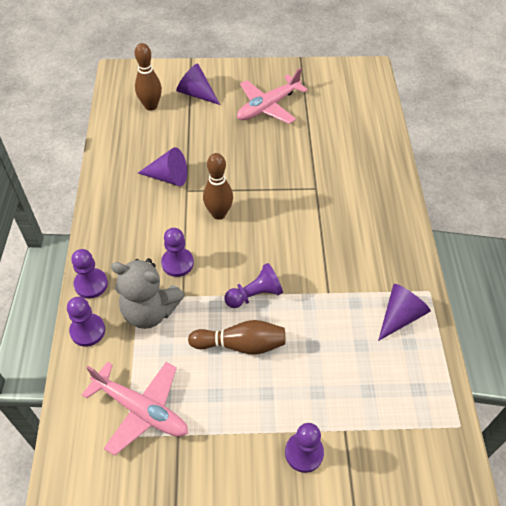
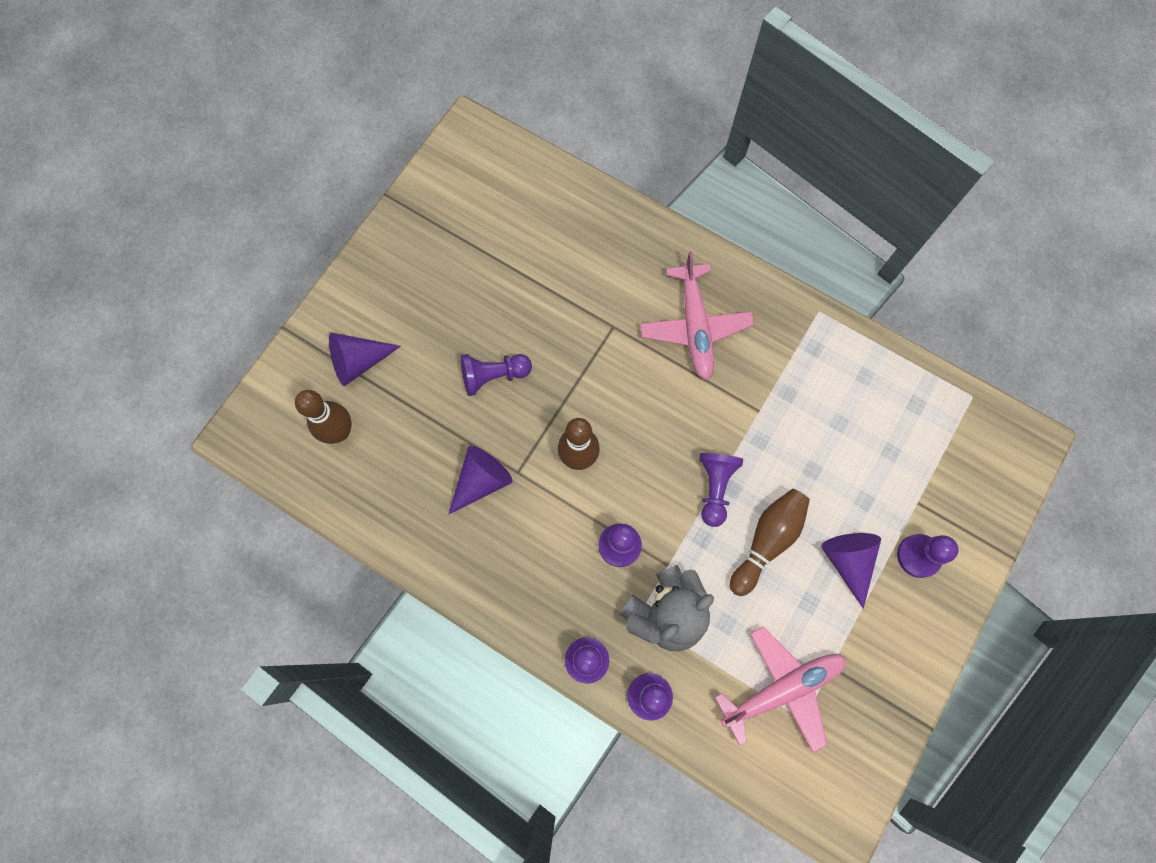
camera: 55 degrees left, 20 degrees up
(236, 150) = (493, 376): none -> purple pawn
(268, 106) = (446, 291): pink plane -> pink plane (694, 326)
(400, 316) = (830, 362): purple cone -> purple cone (847, 561)

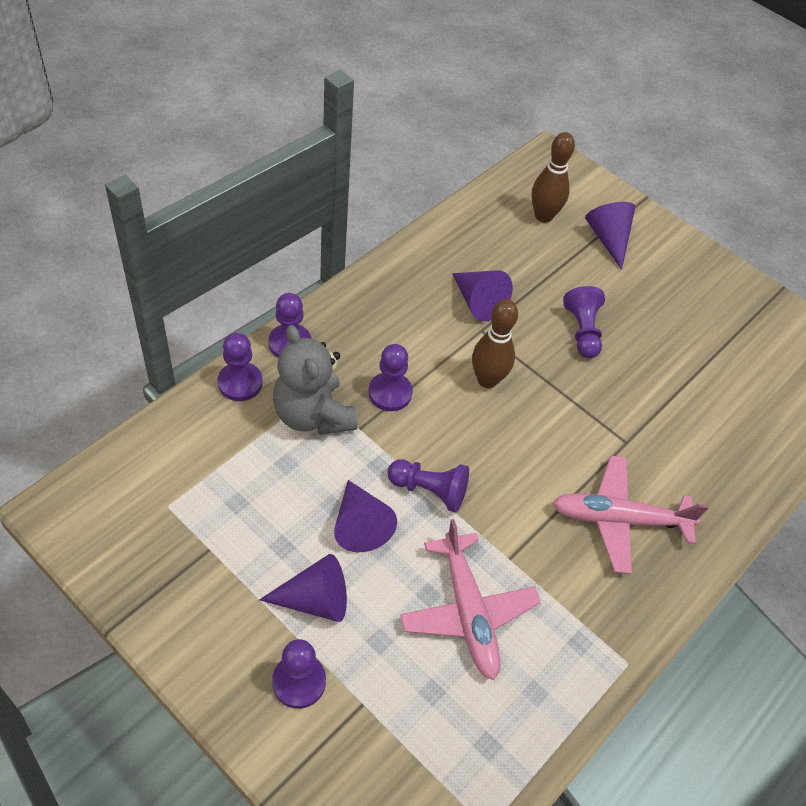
camera: 95 degrees right, 20 degrees down
(767, 541) = (360, 524): brown bowling pin -> purple cone
(781, 689) = (205, 495): pink plane -> pink plane (468, 611)

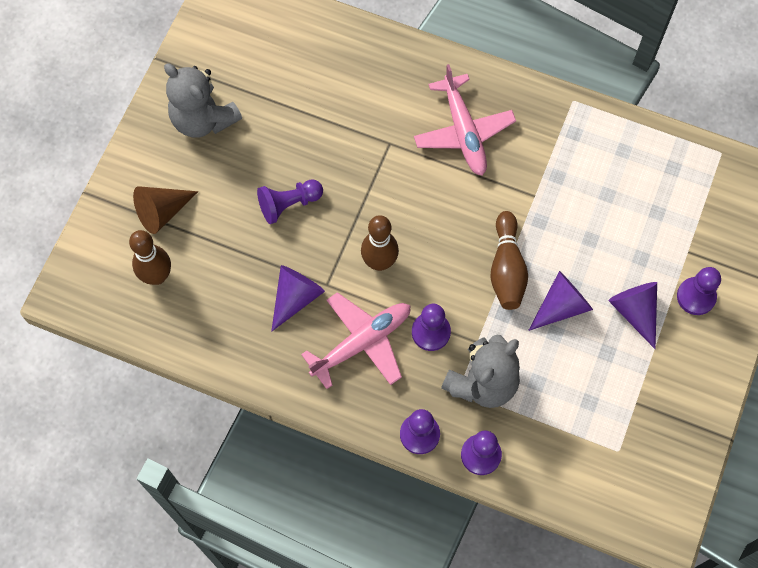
camera: 105 degrees left, 15 degrees up
(429, 490) = (507, 269): purple pawn -> brown bowling pin
(468, 611) = (589, 209): pink plane -> pink plane (361, 343)
(608, 239) = (162, 212): purple cone -> brown cone
(702, 298) = (203, 119): none -> grey teddy bear

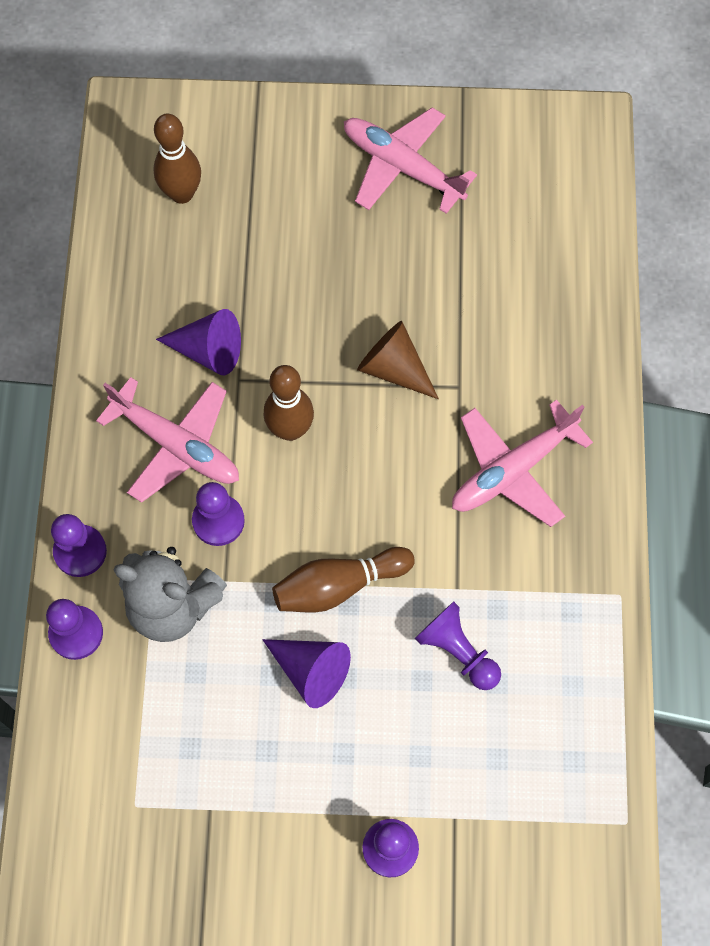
camera: 70 degrees right, 0 degrees up
(162, 212) = (265, 169): brown cone -> brown cone (394, 368)
(203, 119) = (403, 167): grey teddy bear -> pink plane
(289, 204) = (328, 300): purple pawn -> purple pawn (457, 651)
(635, 312) = (338, 771): purple cone -> none

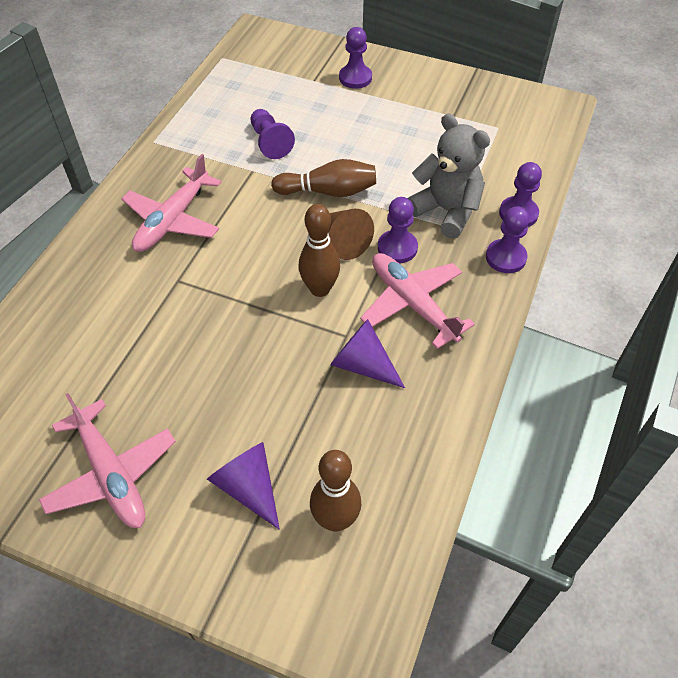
camera: 160 degrees left, 15 degrees down
(311, 671) = (366, 156): purple cone -> purple cone (248, 487)
(394, 368) = (218, 306): brown cone -> brown cone (342, 241)
(513, 469) = (173, 220): pink plane -> pink plane turned 135 degrees clockwise

